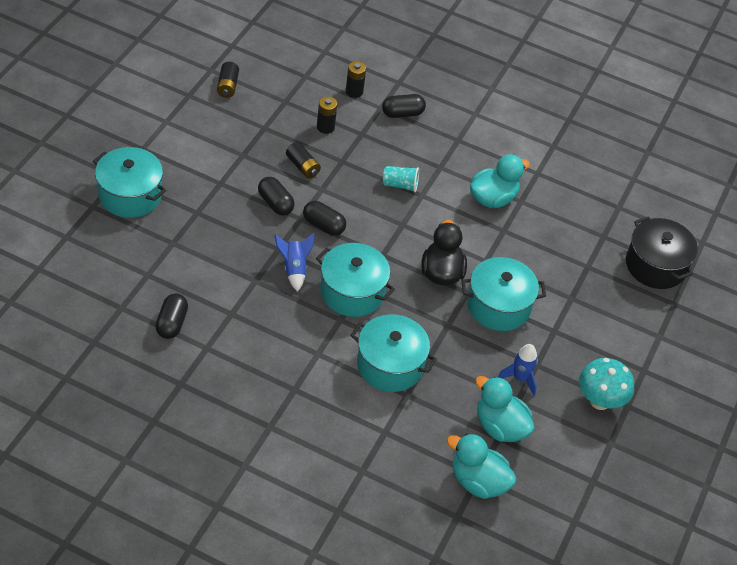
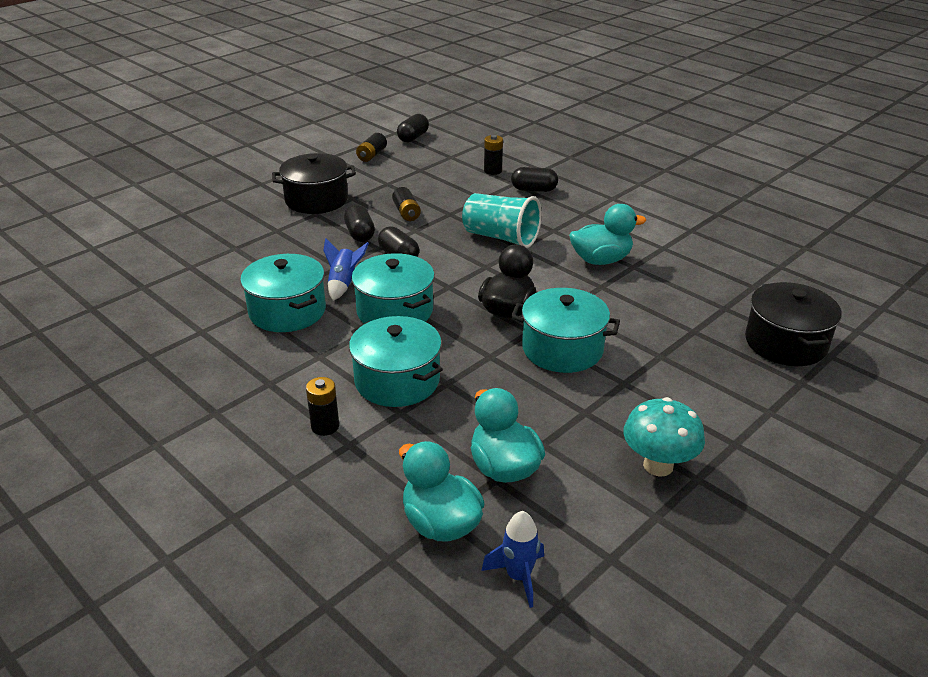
camera: 25 degrees right, 15 degrees down
(130, 195) = (223, 211): turquoise pot -> turquoise pot (287, 311)
(172, 323) = (182, 306): black capsule -> black capsule (413, 137)
(210, 163) = (316, 200): none -> black pot
(325, 127) = (448, 190): black battery -> black battery (325, 426)
(400, 185) = (501, 237): turquoise cup -> turquoise cup, size x1.82
(520, 378) = (556, 422): blue rocket -> blue rocket (518, 576)

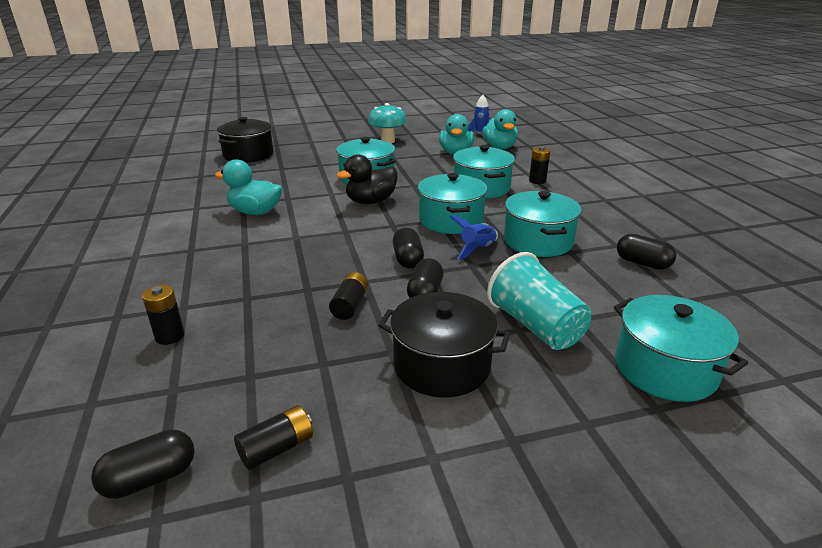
camera: 150 degrees left, 5 degrees down
(172, 233) = (665, 369): none -> turquoise pot
(501, 237) = (297, 250): turquoise cup -> turquoise cup (536, 326)
(534, 190) = (180, 290): black capsule -> black capsule (642, 263)

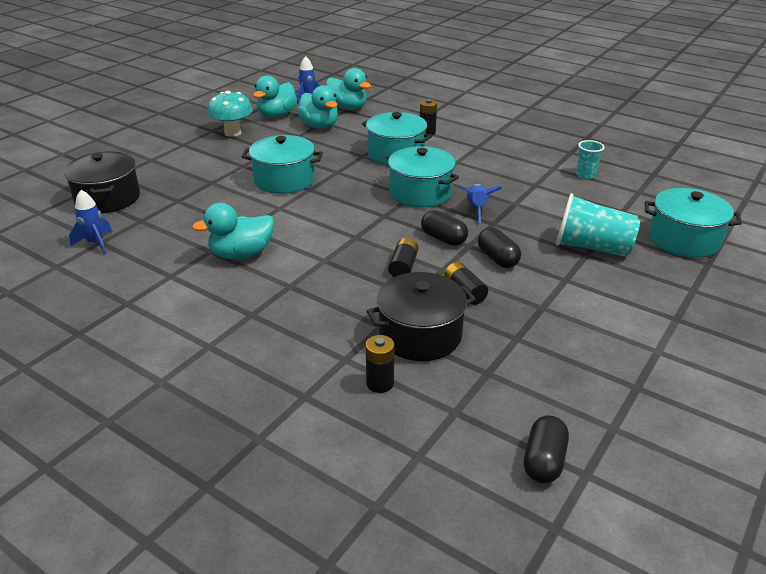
camera: 40 degrees left, 5 degrees up
(197, 175) = (96, 243): none -> blue rocket
(277, 448) = (579, 399): black battery -> black battery (403, 267)
(371, 201) = (328, 201): black duck -> none
(437, 138) = (276, 115): none -> turquoise duck
(442, 365) = (582, 299): black pot -> black pot (420, 335)
(538, 241) = (504, 185): turquoise pot -> none
(642, 263) = (585, 175): black capsule -> turquoise cup

